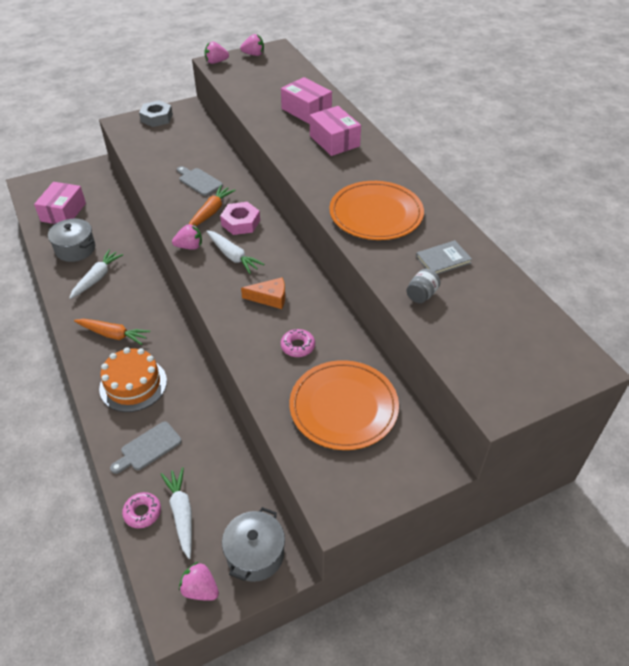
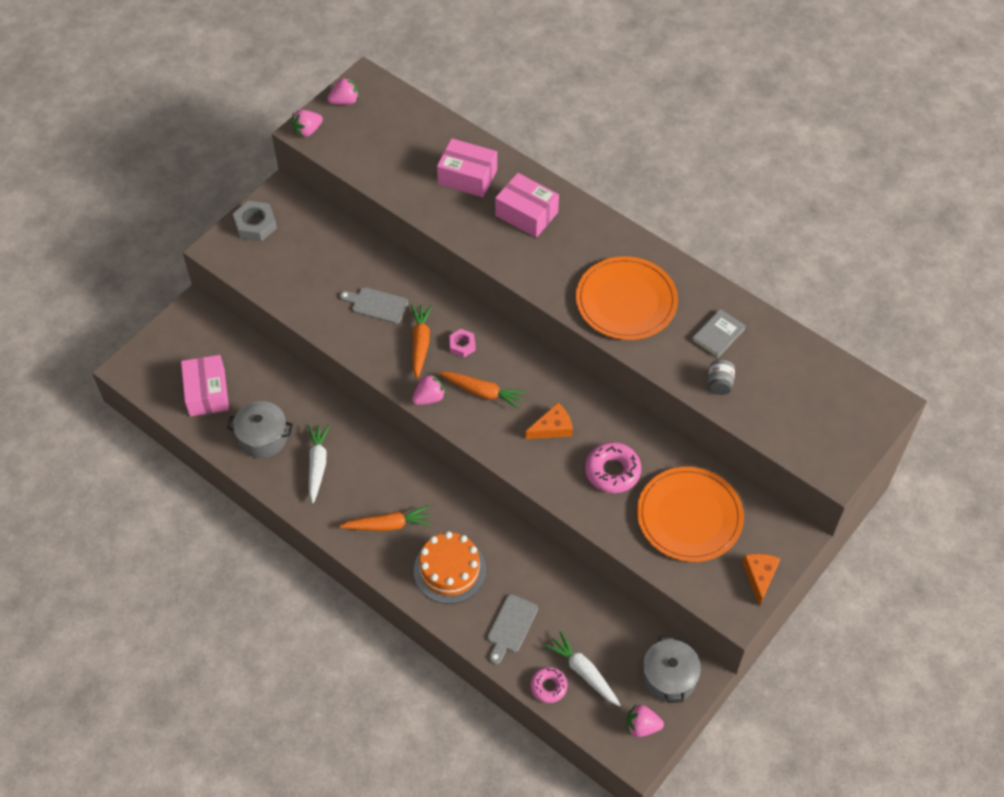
camera: 25 degrees left, 10 degrees up
(233, 256) = (482, 392): white carrot -> orange carrot
(240, 223) = (462, 345): pink nut -> pink nut, size x0.63
(298, 346) = (612, 471): pink donut -> pink donut, size x1.57
(380, 486) = (759, 576): none -> orange cheese

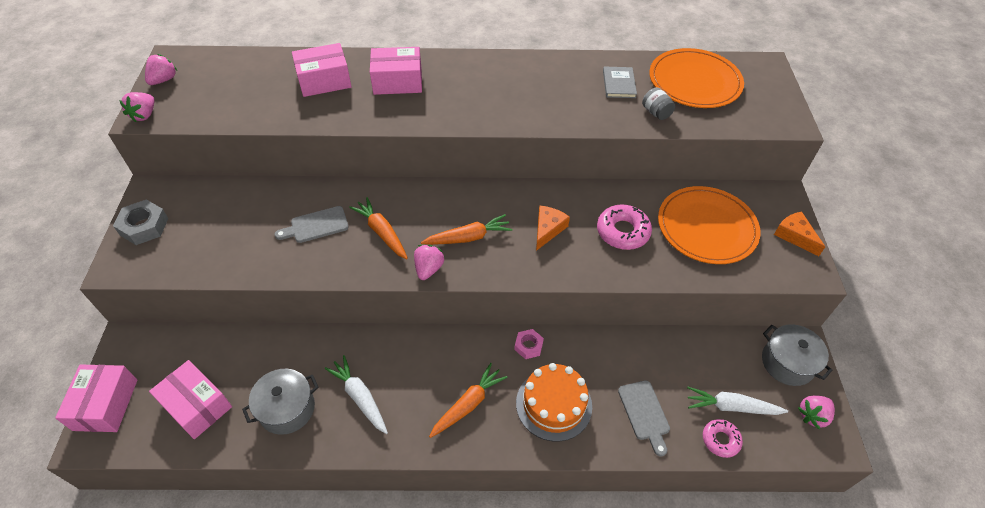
camera: 40 degrees left, 5 degrees down
(151, 351) = (105, 404): none -> pink box
(462, 345) = (418, 214): pink nut -> pink nut (528, 346)
(626, 301) = (533, 97): orange plate -> orange plate (694, 82)

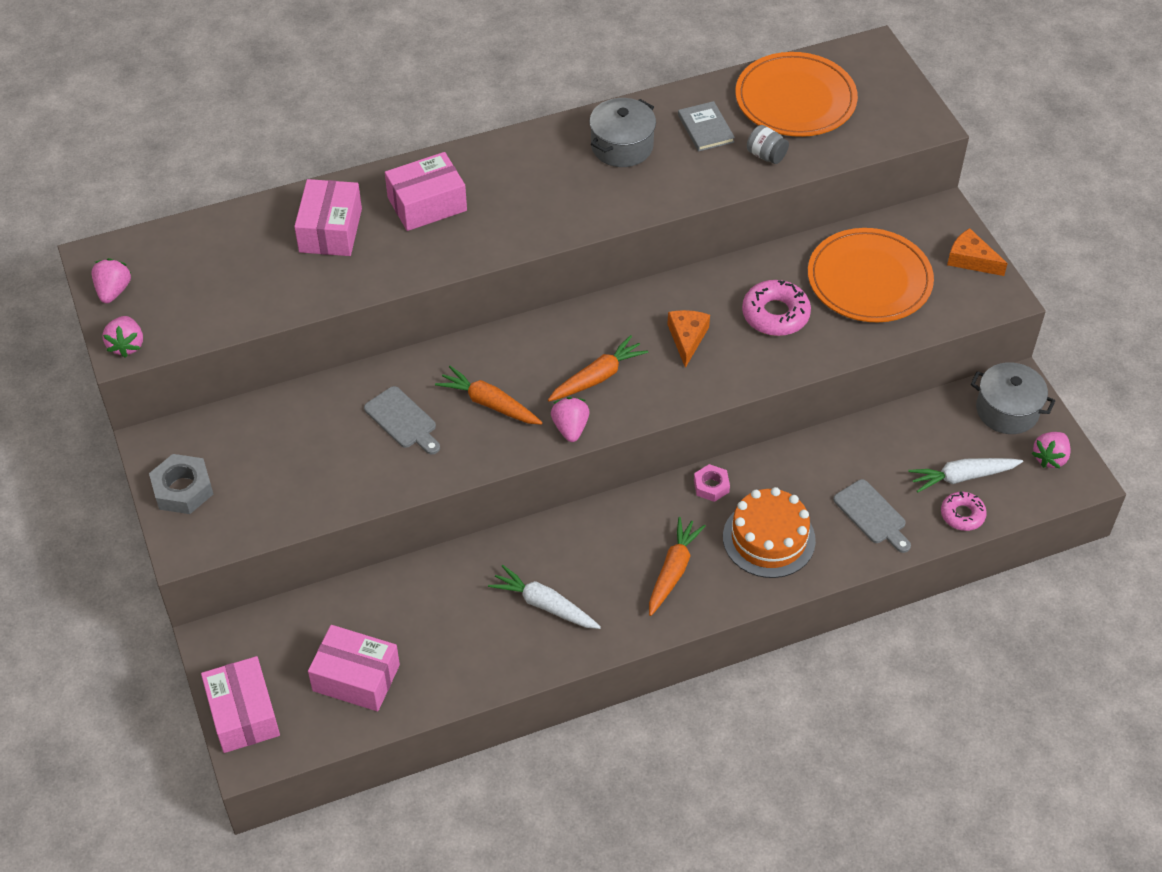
camera: 20 degrees left, 0 degrees up
(287, 408) = (466, 645): grey pot -> grey pot (622, 146)
(316, 225) = (402, 420): grey cutting board -> grey cutting board turned 90 degrees counterclockwise
(324, 81) = (330, 230): pink box -> pink box turned 45 degrees counterclockwise

